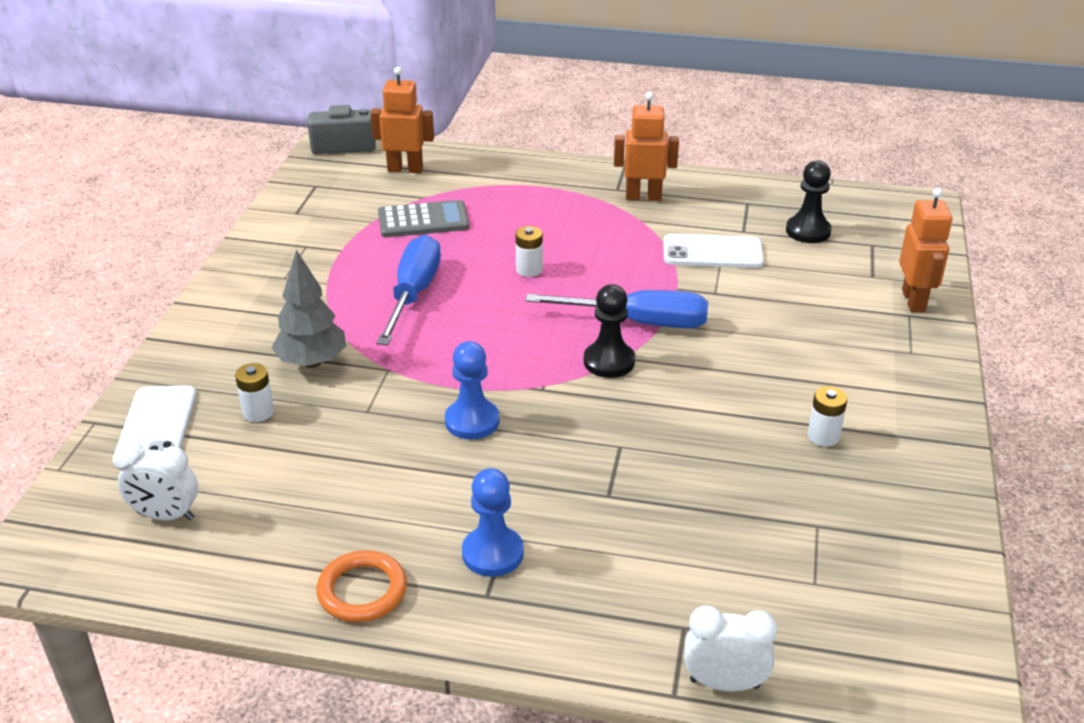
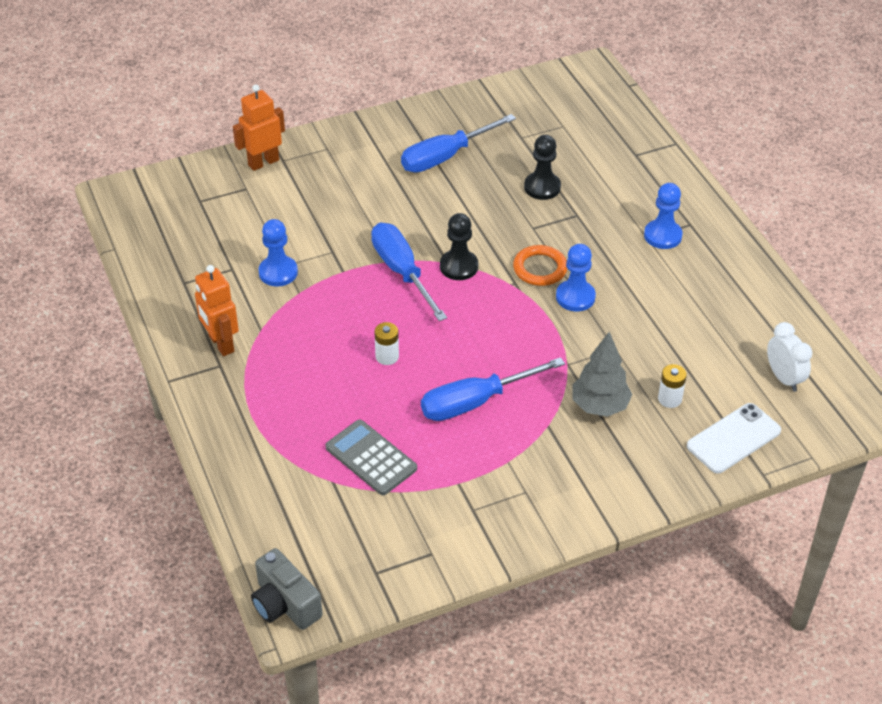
camera: 125 degrees left, 10 degrees up
(362, 591) = (737, 268): orange ring -> orange ring (540, 268)
(405, 169) = (294, 525): orange robot -> none
(712, 252) = (278, 272): white phone -> blue pawn
(724, 683) = (653, 131): white clock -> none
(808, 231) = (205, 236): black pawn -> black pawn (542, 187)
(823, 436) = (445, 157): white battery -> blue screwdriver

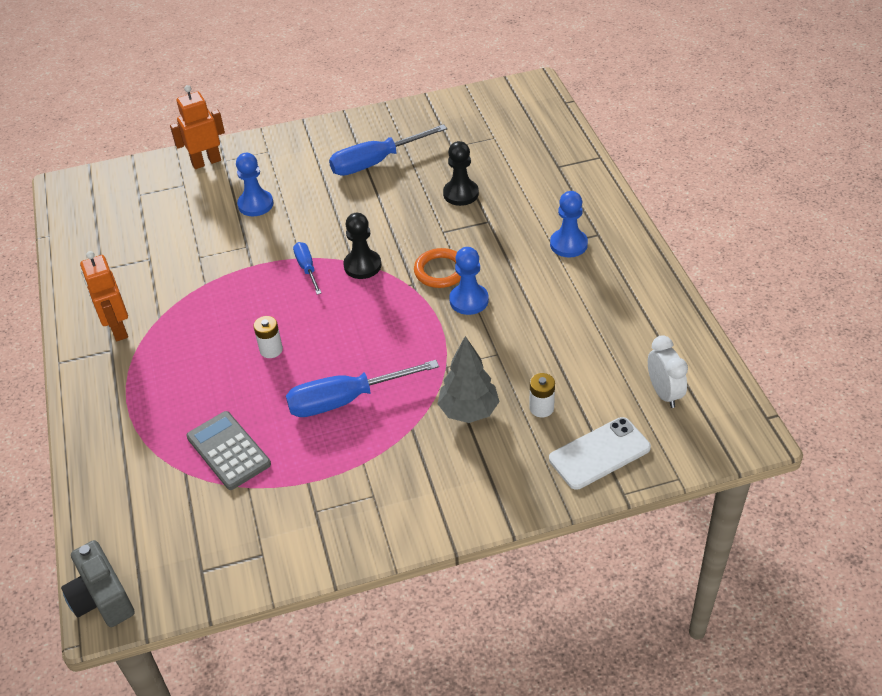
camera: 10 degrees right, 0 degrees up
(278, 272) = (191, 264): blue pawn -> blue pawn (255, 204)
(402, 272) = (307, 268): blue screwdriver -> blue screwdriver, size x0.55

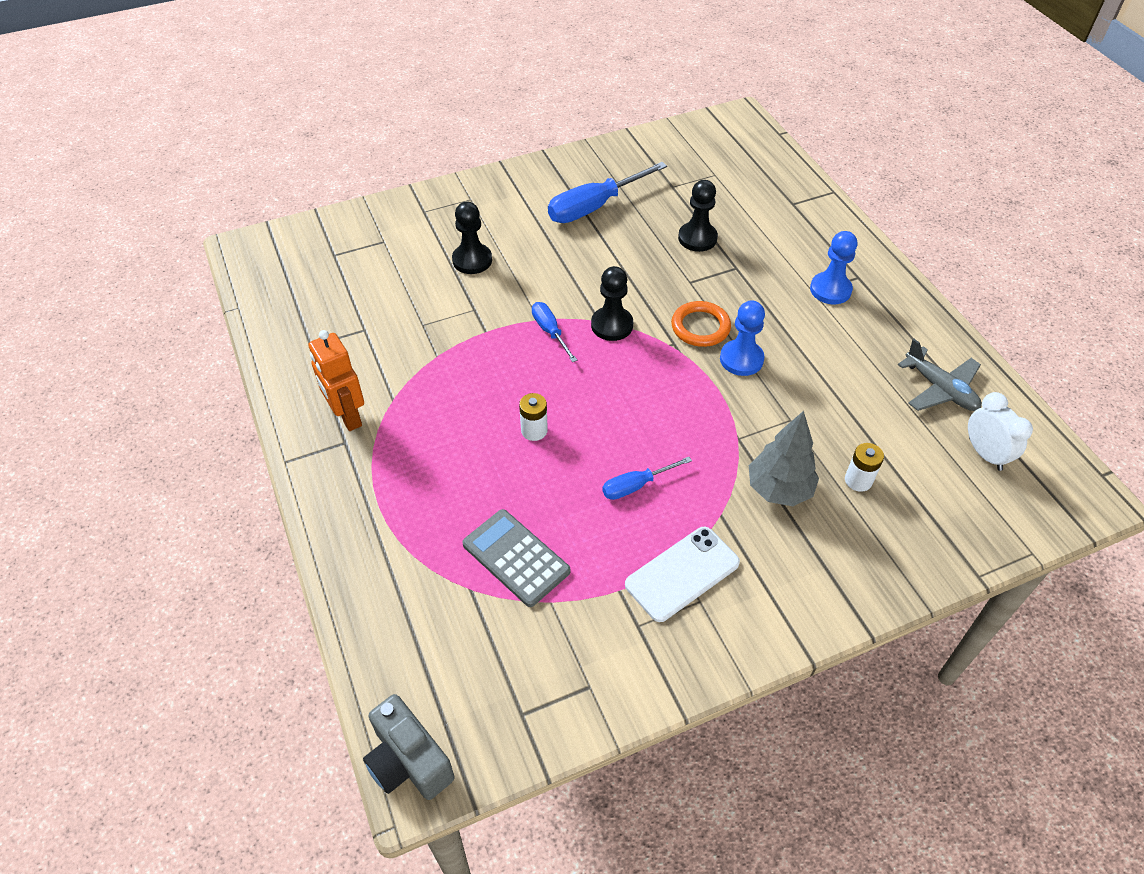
camera: 10 degrees left, 5 degrees up
(206, 162) = (403, 214): orange robot -> none
(255, 204) = (472, 260): blue pawn -> black pawn
(345, 400) = (636, 486): blue screwdriver -> blue screwdriver, size x0.55
(599, 453) = (938, 530): white phone -> white phone (682, 574)
(641, 336) = (940, 389): none -> grey plane

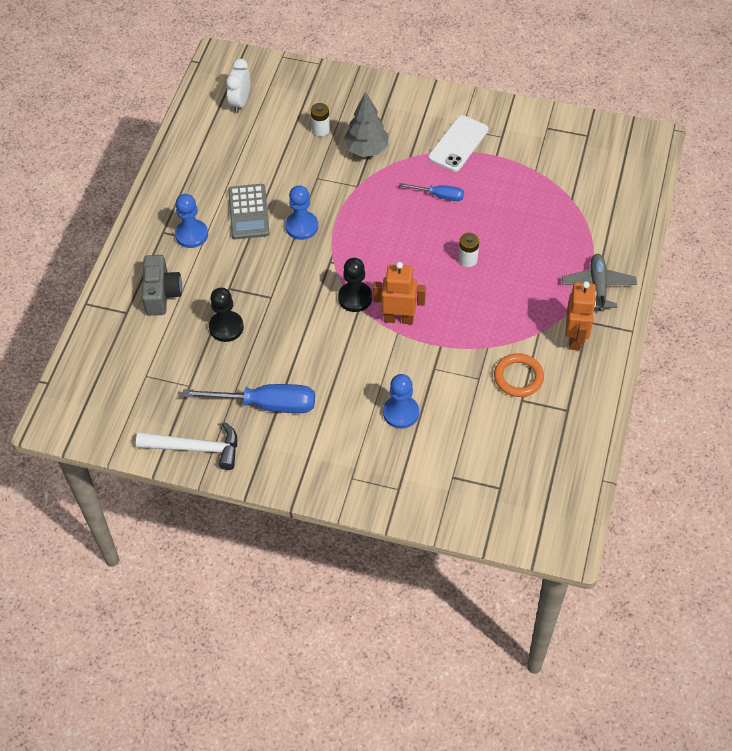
camera: 140 degrees left, 5 degrees up
(408, 761) = (652, 147): grey camera -> grey camera (162, 294)
(472, 260) = (401, 413): black pawn -> blue pawn
(516, 558) = (536, 199): grey calculator -> grey calculator (248, 212)
(550, 331) = (399, 318): blue screwdriver -> orange robot
(615, 155) = (196, 448): none -> white hammer
(682, 574) = (458, 144): white phone -> white phone turned 60 degrees counterclockwise
(700, 327) = (301, 261): orange ring -> orange ring (518, 377)
(940, 389) = (215, 143): grey plane -> grey plane (598, 286)

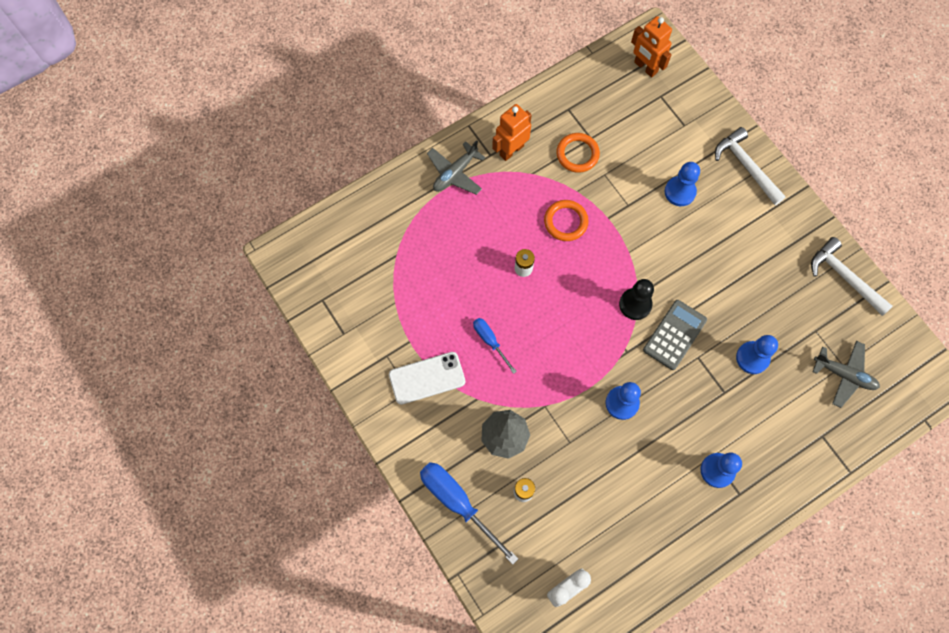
camera: 140 degrees left, 15 degrees up
(139, 368) = (844, 375): none -> grey plane
(162, 294) = (782, 430): grey camera -> none
(226, 327) = (752, 358): black pawn -> blue pawn
(248, 212) = (653, 454): grey calculator -> grey calculator (674, 335)
(267, 404) = (769, 271): blue screwdriver -> blue screwdriver (457, 503)
(363, 481) = (746, 166): none -> white hammer
(399, 318) = (618, 262): orange robot -> orange robot (645, 67)
(471, 317) = (565, 222): none -> orange ring

